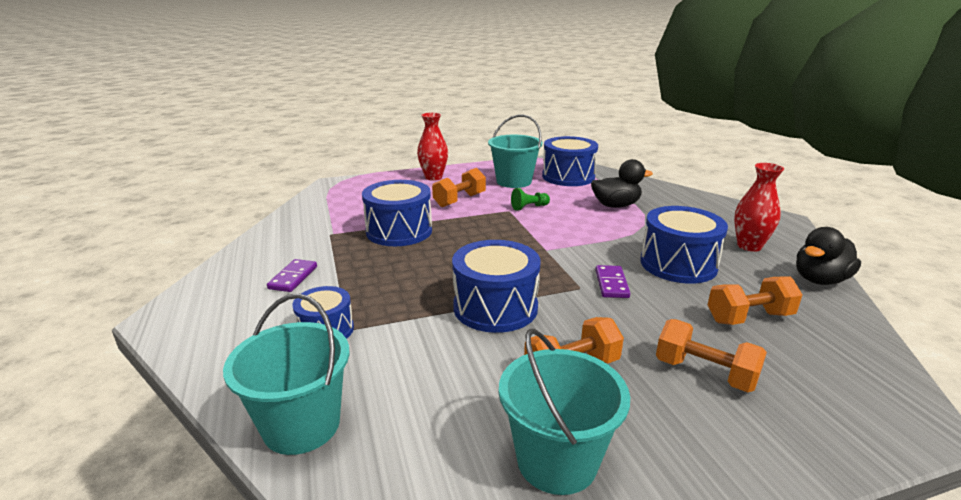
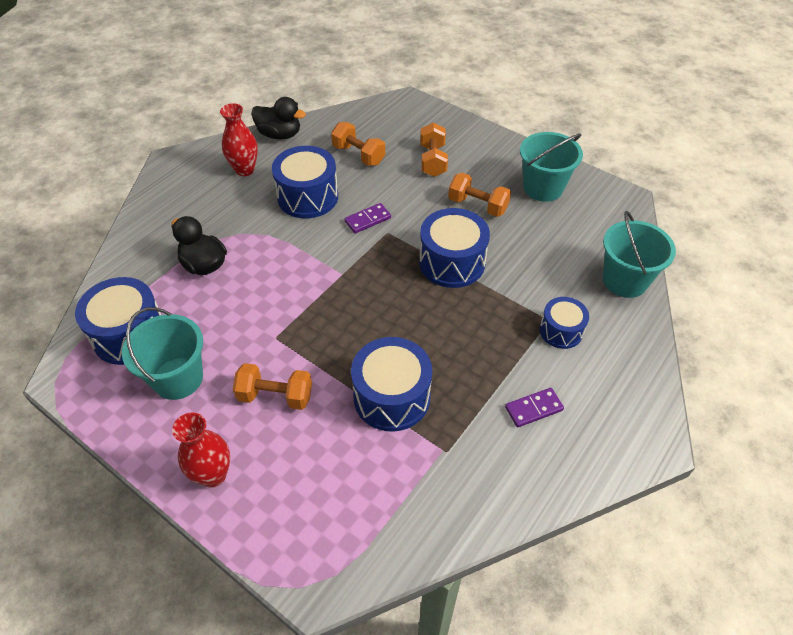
camera: 125 degrees left, 25 degrees up
(529, 207) = (254, 326): green pawn -> none

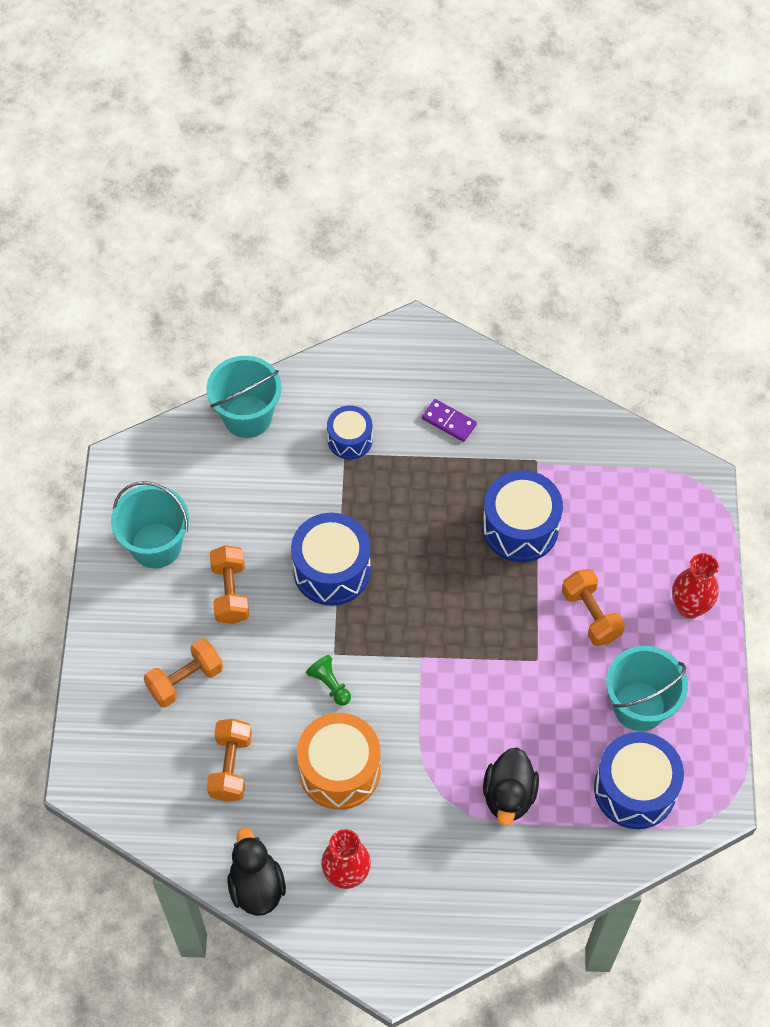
camera: 125 degrees left, 10 degrees up
(308, 197) = (339, 770): blue drum -> orange drum
(368, 220) = (330, 684): purple domino -> green pawn

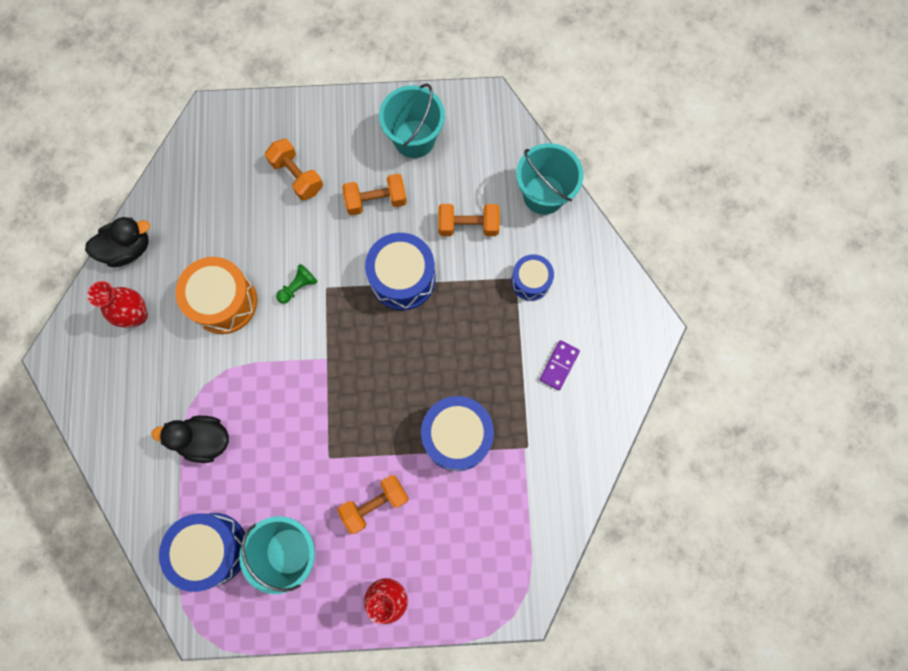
camera: 85 degrees right, 15 degrees up
(231, 766) = (225, 218): orange dumbbell -> orange dumbbell (468, 225)

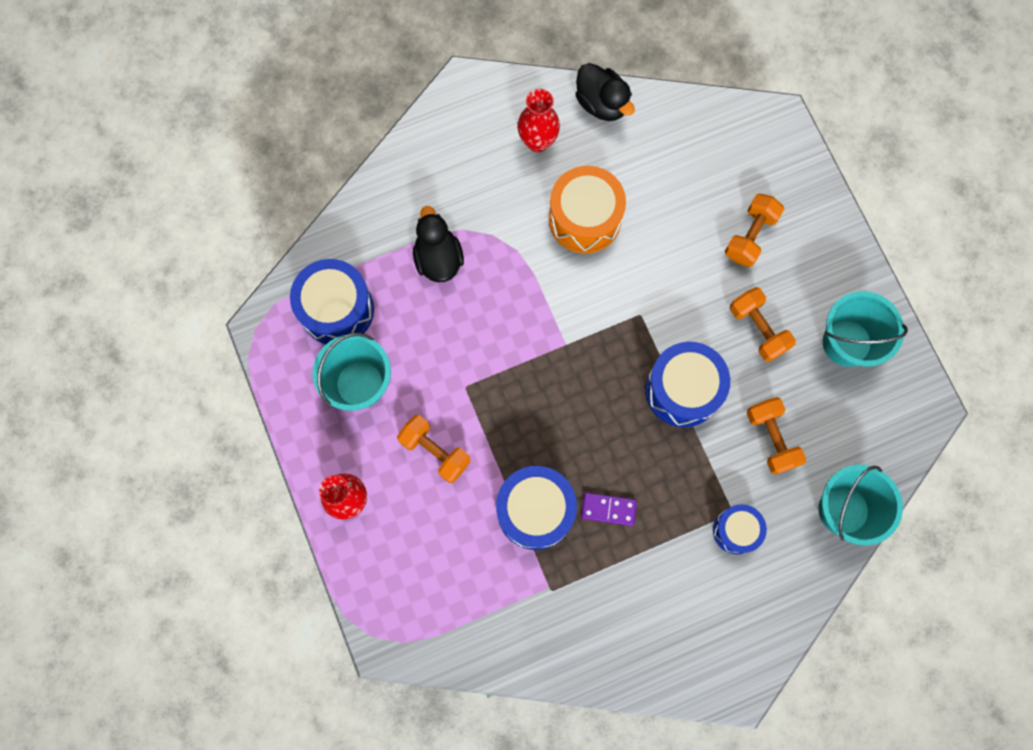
camera: 70 degrees right, 0 degrees up
(298, 287) = (630, 286): green pawn -> none
(559, 365) = (653, 595): purple domino -> purple domino (608, 509)

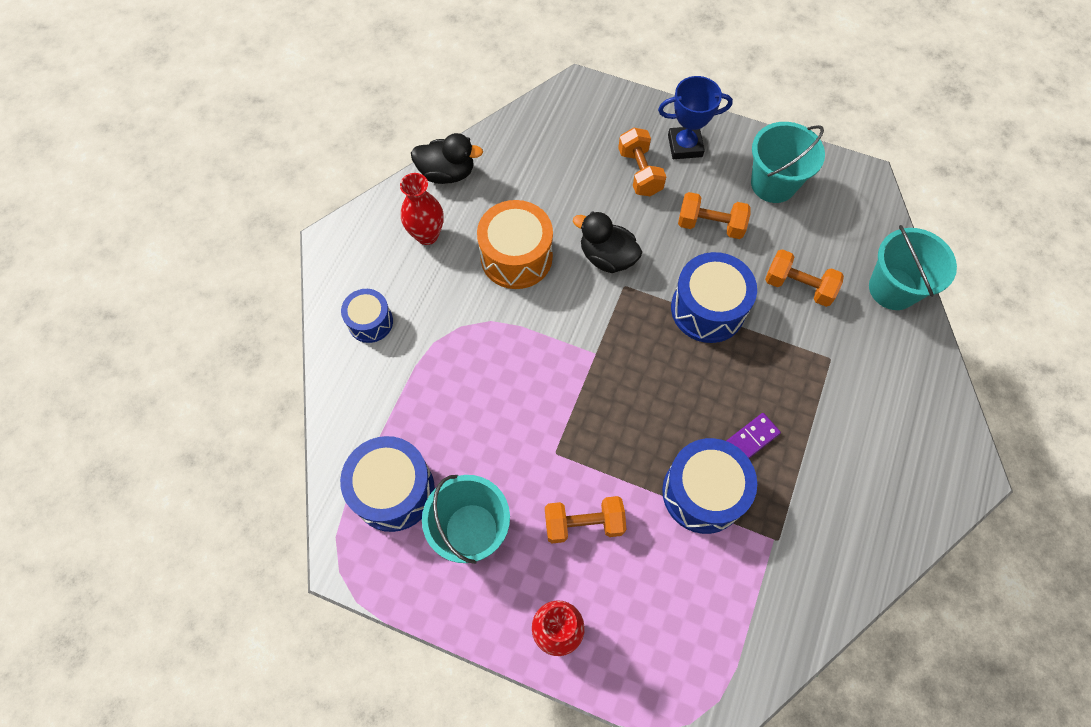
camera: 45 degrees left, 10 degrees down
(438, 258) = (437, 379): black duck -> black duck (607, 257)
(736, 530) = (846, 368): blue drum -> blue drum (370, 322)
(811, 247) = (685, 146): none -> blue trophy

